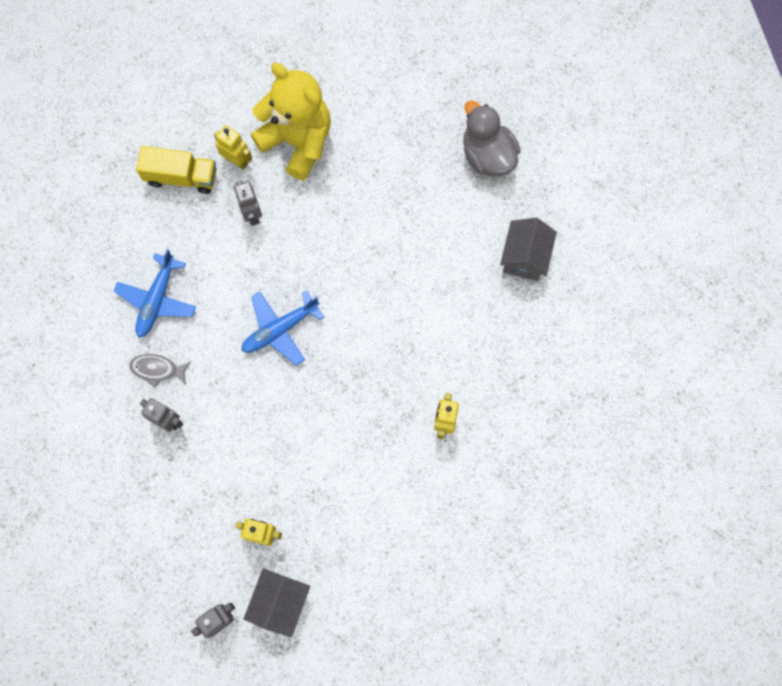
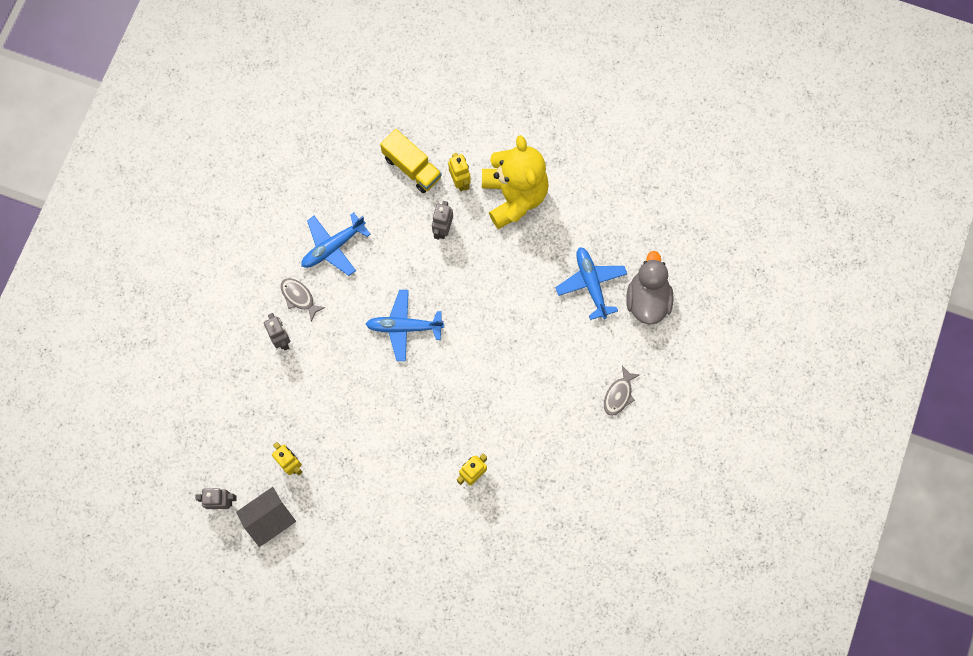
camera: 35 degrees right, 0 degrees up
(426, 175) = (591, 284): none -> blue plane
(524, 257) = (619, 395): grey house -> grey fish

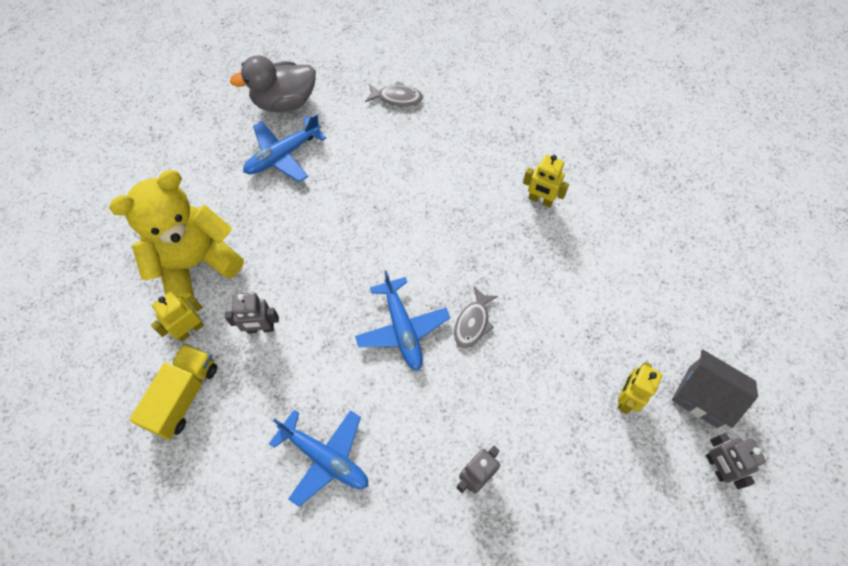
camera: 110 degrees left, 10 degrees down
(299, 297) = (411, 476): grey fish -> grey fish (473, 323)

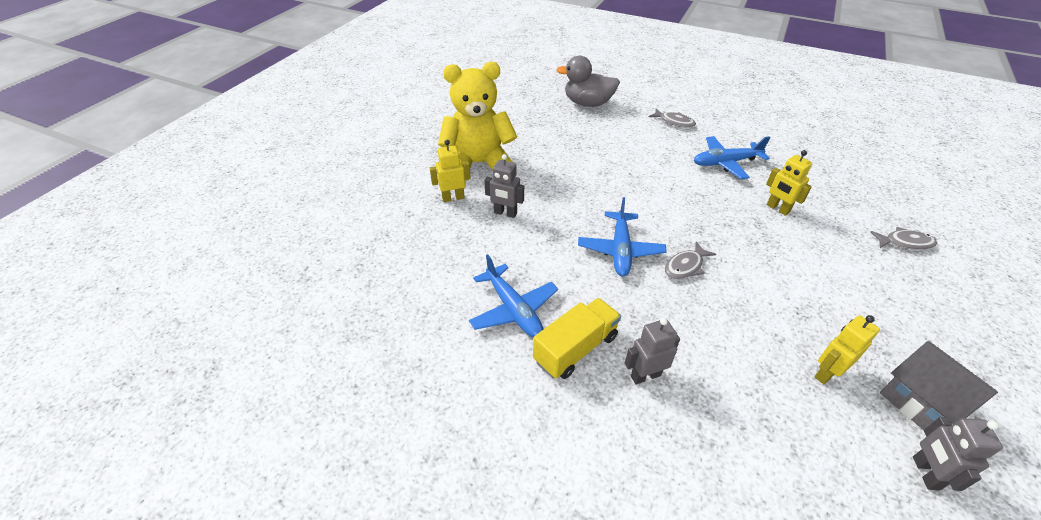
camera: 25 degrees right, 20 degrees down
(183, 396) = (425, 232): yellow truck -> yellow truck (575, 349)
(283, 155) = (572, 128): blue plane -> blue plane (725, 163)
(665, 200) = (905, 242): none -> grey fish

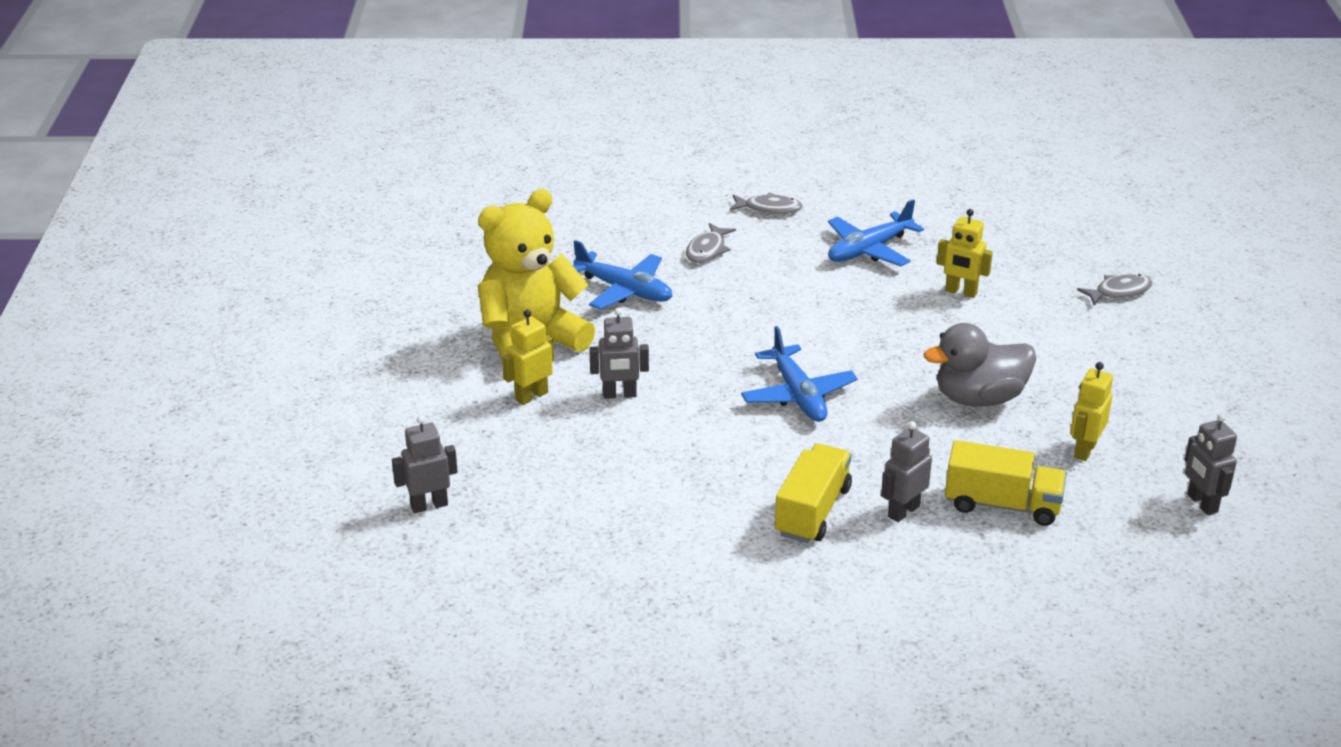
camera: 25 degrees left, 10 degrees down
(337, 251) = (429, 505): none -> grey robot
(514, 310) = (714, 496): blue plane -> blue plane (624, 290)
(587, 103) = (626, 212): grey duck -> grey duck (979, 398)
(685, 266) = (886, 390): grey fish -> grey fish (707, 250)
(731, 401) = (1002, 505): none -> yellow truck
(919, 403) = (1180, 449): grey house -> none

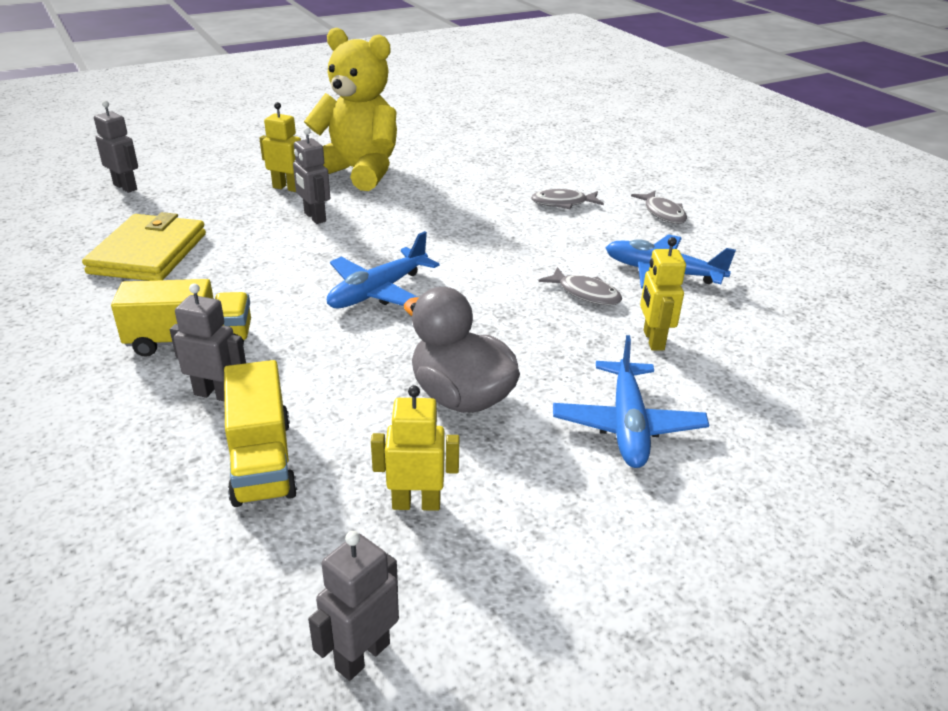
camera: 60 degrees right, 0 degrees up
(619, 511) = (149, 253): none -> yellow wallet
(624, 290) = (464, 187): blue plane -> blue plane (627, 425)
(1119, 292) = (797, 455): grey fish -> grey fish (585, 293)

